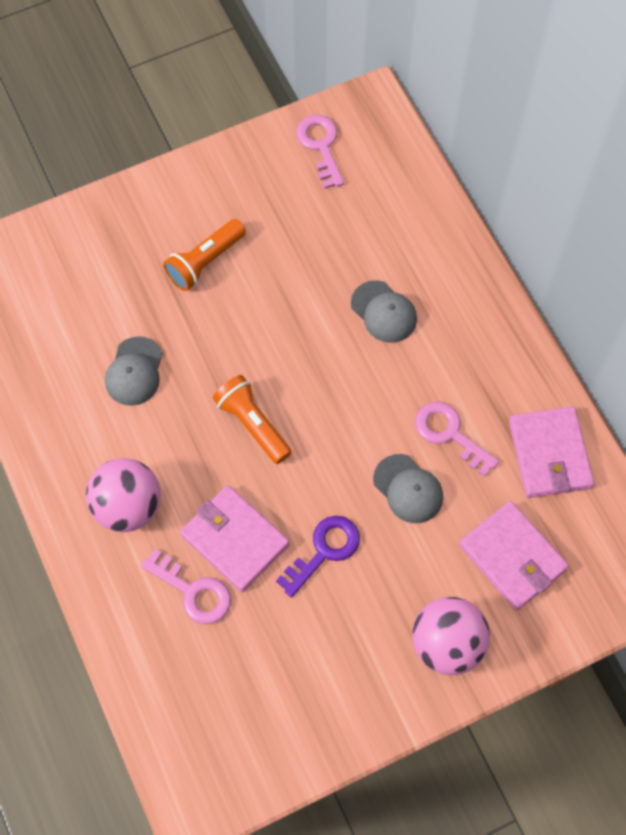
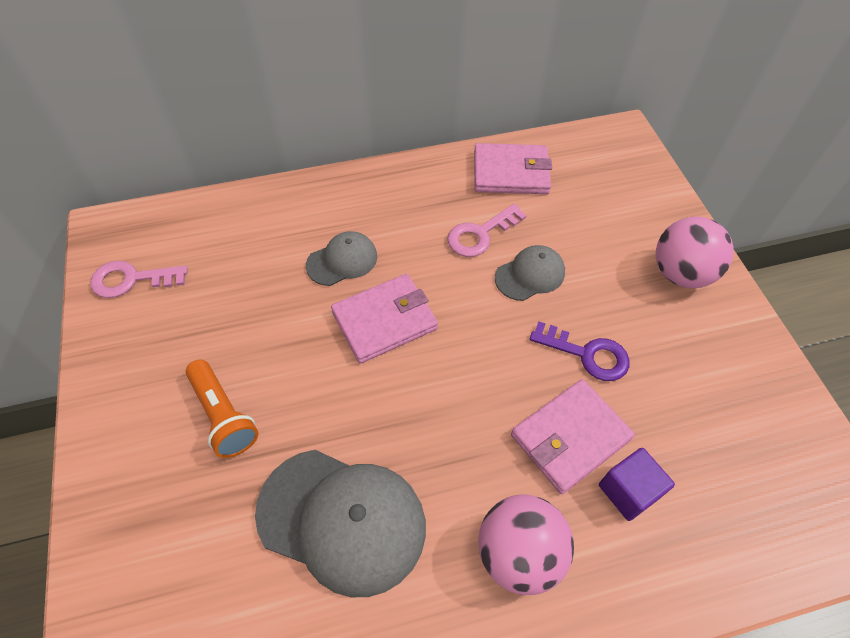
camera: 80 degrees left, 10 degrees down
(134, 371) = (342, 519): grey cap -> grey cap, size x1.86
(193, 591) = (628, 491): pink key -> purple cube
(252, 424) = (438, 398): orange flashlight -> none
(324, 550) = (587, 354): purple key -> purple key turned 150 degrees clockwise
(512, 557) = (601, 214): pink wallet -> pink wallet (384, 320)

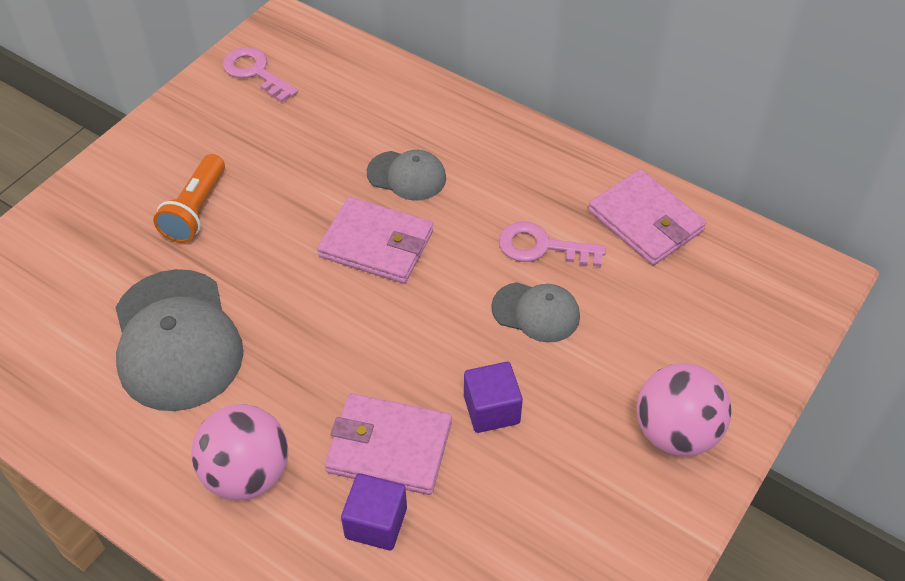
camera: 50 degrees right, 5 degrees down
(587, 354) = (491, 409): purple key -> purple cube

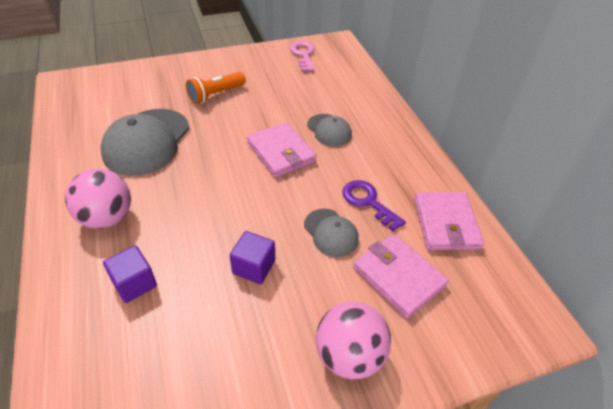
camera: 35 degrees right, 5 degrees down
(389, 447) = (182, 250): pink wallet -> pink wallet (398, 277)
(541, 247) = (368, 202): pink key -> purple key

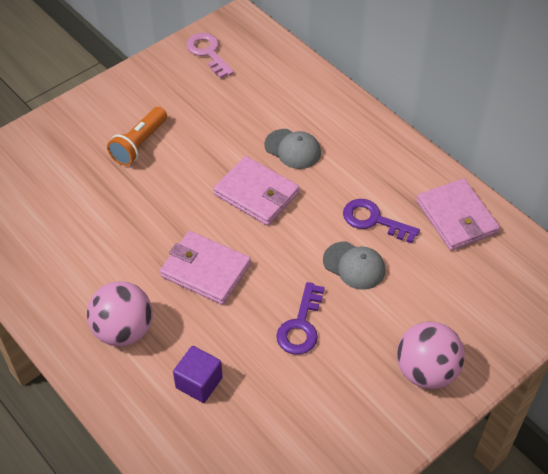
camera: 20 degrees left, 5 degrees up
(147, 142) = (102, 231): grey cap -> none
(254, 267) = (301, 326): purple cube -> purple key
(398, 277) = (436, 286): pink wallet -> pink wallet (205, 270)

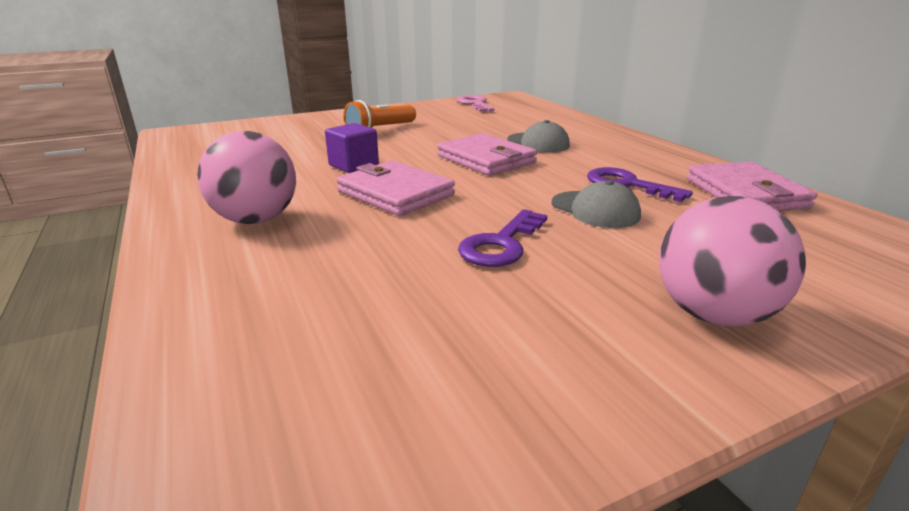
camera: 15 degrees right, 25 degrees down
(199, 383) = (315, 273): purple cube -> purple cube (354, 165)

